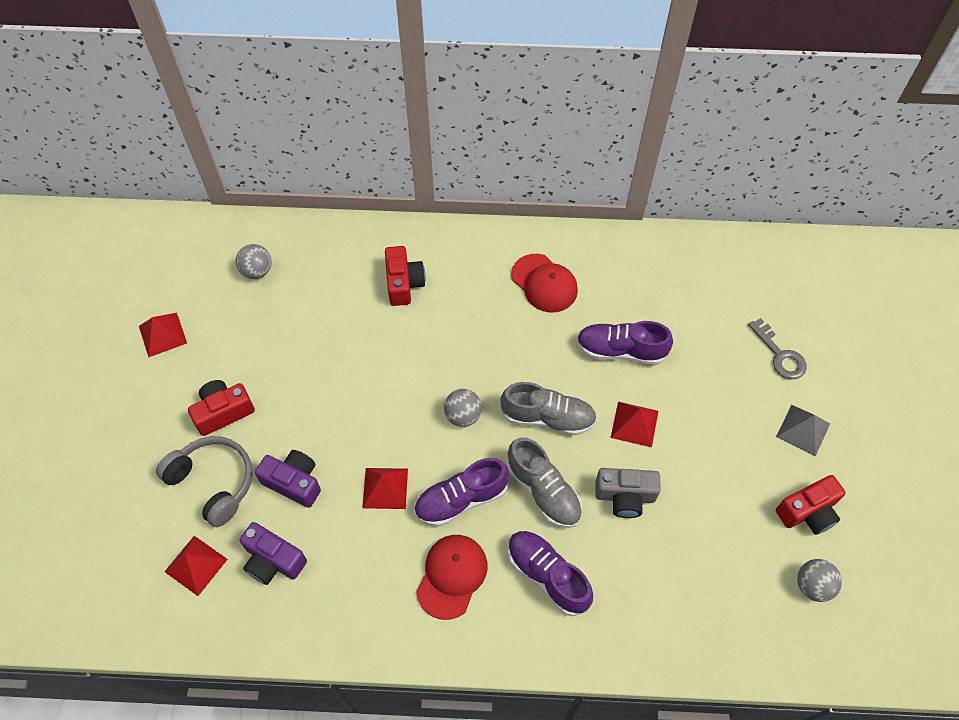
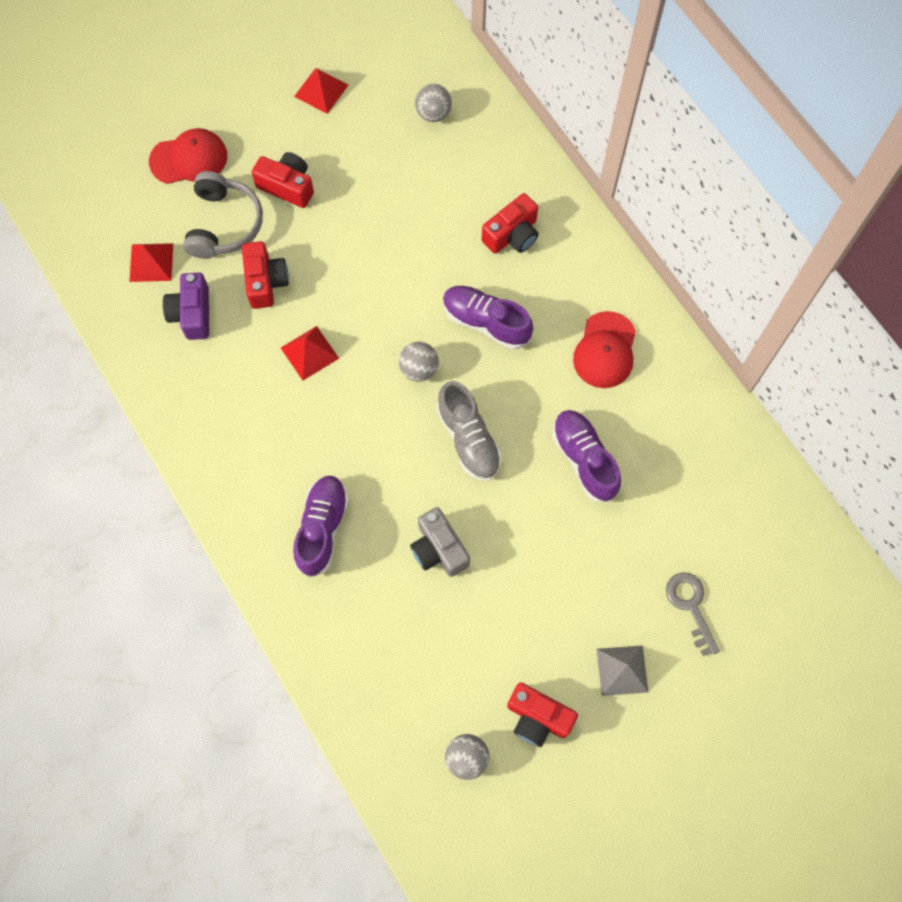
camera: 55 degrees right, 10 degrees up
(294, 482) = (265, 282): purple camera -> red camera
(452, 576) = (270, 454): red cap -> red cap (189, 159)
(461, 499) = (341, 418): purple shoe -> purple shoe (486, 322)
(543, 491) = (396, 478): grey shoe -> none
(634, 424) = (516, 516): red pyramid -> none
(780, 355) = (690, 606): grey key -> grey key turned 135 degrees clockwise

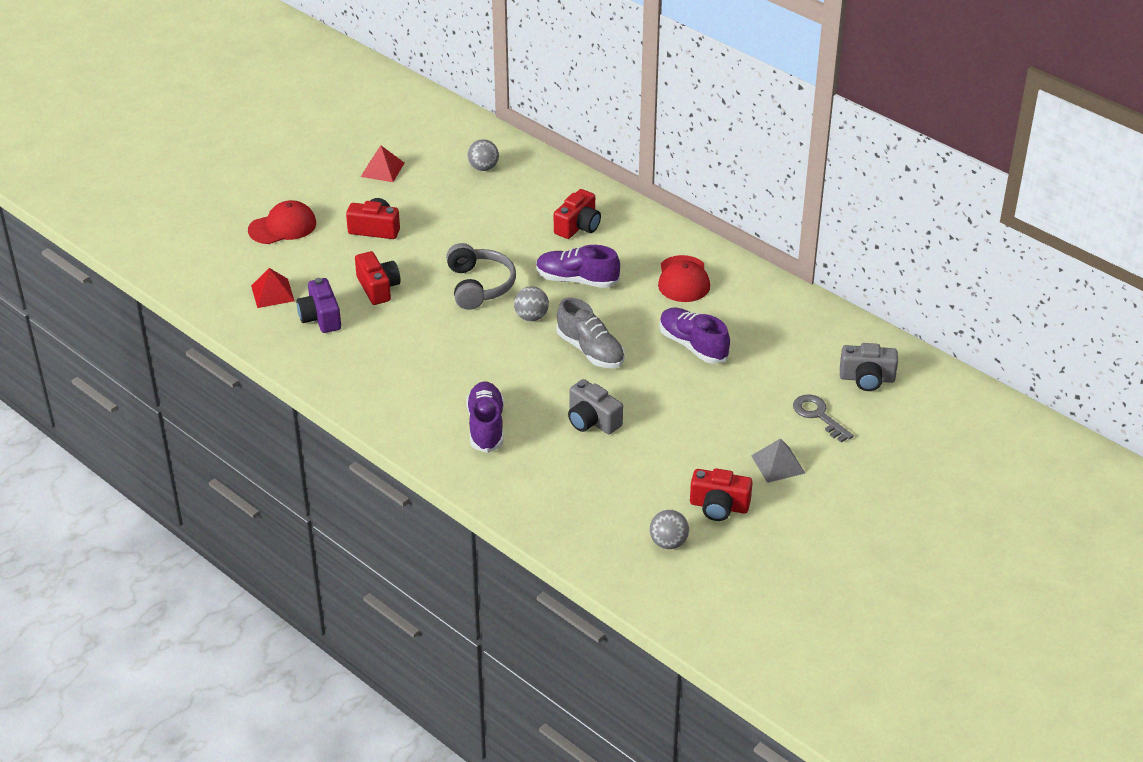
camera: 15 degrees left, 30 degrees down
(224, 224) = (328, 260): grey headphones -> grey headphones (479, 286)
(309, 353) = (433, 323): red pyramid -> none
(764, 562) = (867, 378): none -> grey camera

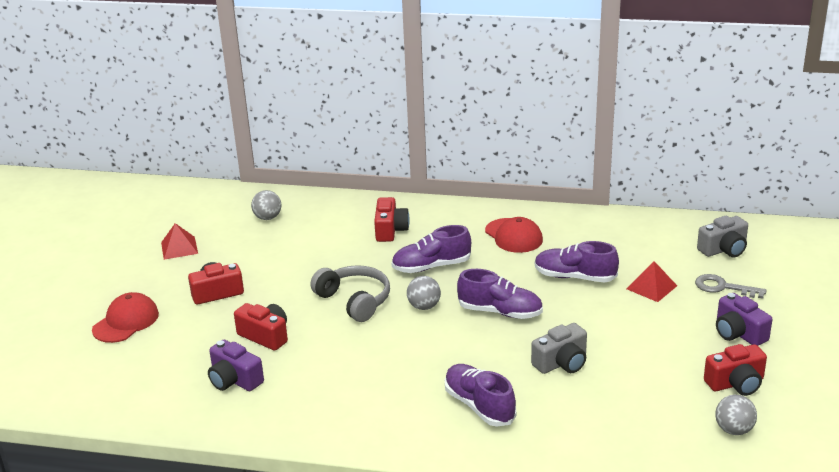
camera: 30 degrees left, 10 degrees down
(272, 293) = (167, 378): red pyramid -> red pyramid (651, 287)
(590, 351) = (500, 312): grey shoe -> purple shoe
(592, 420) = (561, 363): grey camera -> grey camera turned 45 degrees counterclockwise
(778, 464) = (738, 333): grey pyramid -> purple camera

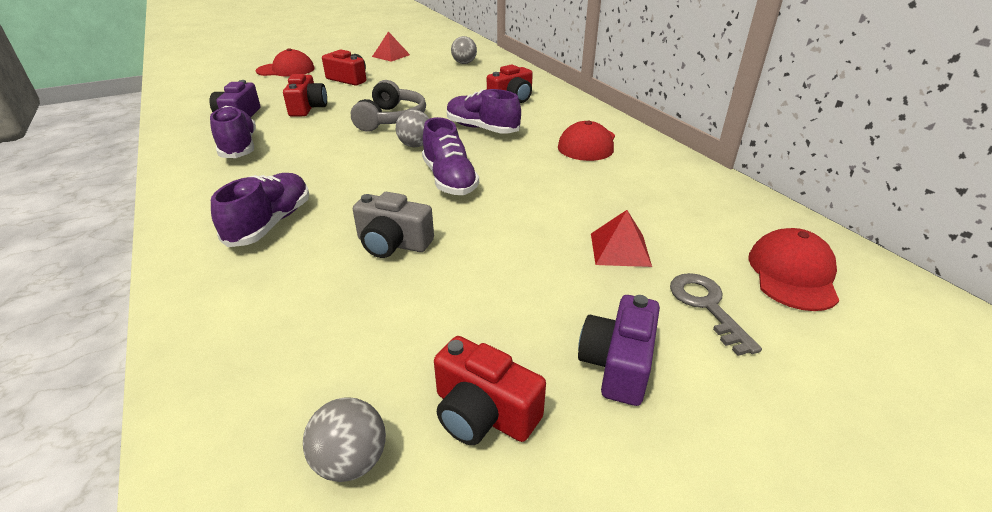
camera: 50 degrees right, 5 degrees up
(575, 277) = (566, 196): purple shoe -> purple shoe (239, 147)
(724, 249) = (792, 274): grey camera -> red cap

